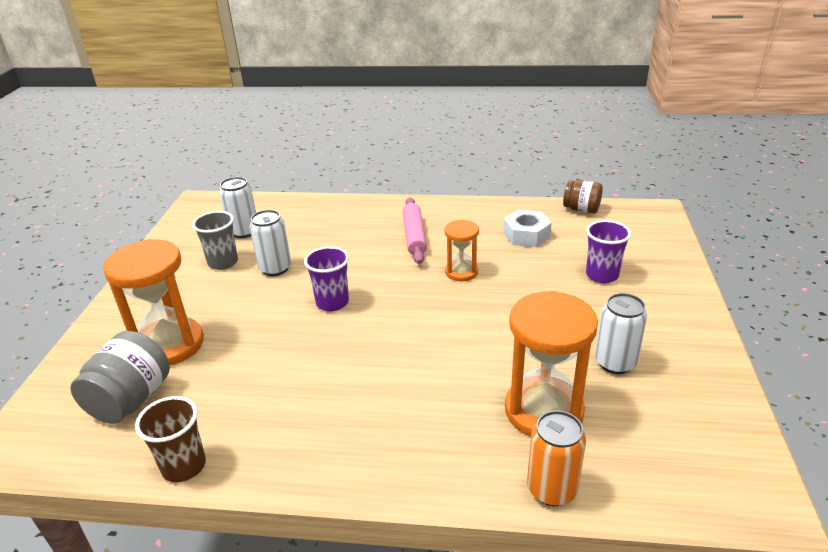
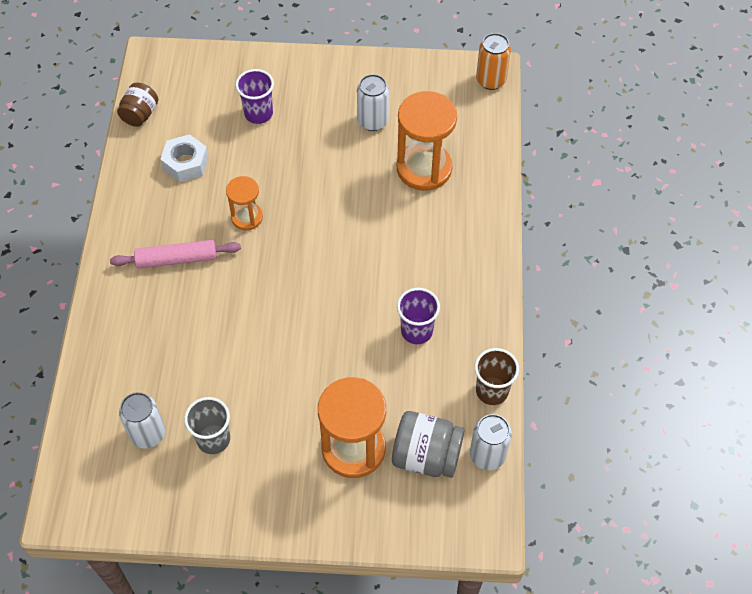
camera: 95 degrees left, 25 degrees up
(275, 268) = (229, 383): white can -> white can (487, 455)
(332, 302) = (291, 320): purple cup -> purple cup (416, 331)
(551, 489) = (491, 170): orange can -> orange can (490, 80)

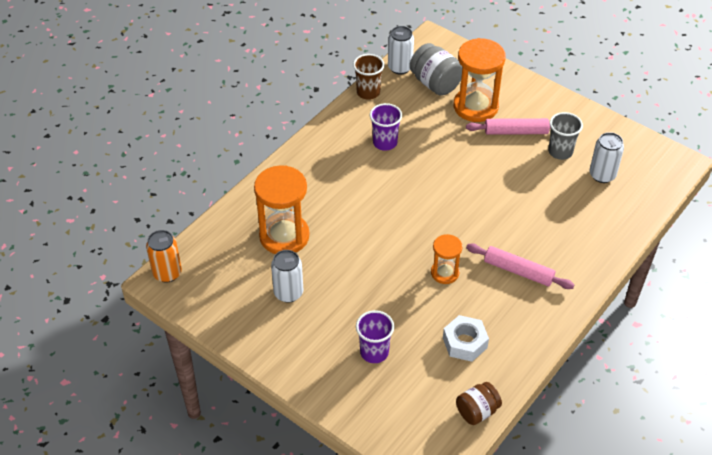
camera: 145 degrees left, 10 degrees down
(282, 438) = (516, 132): none -> pink rolling pin

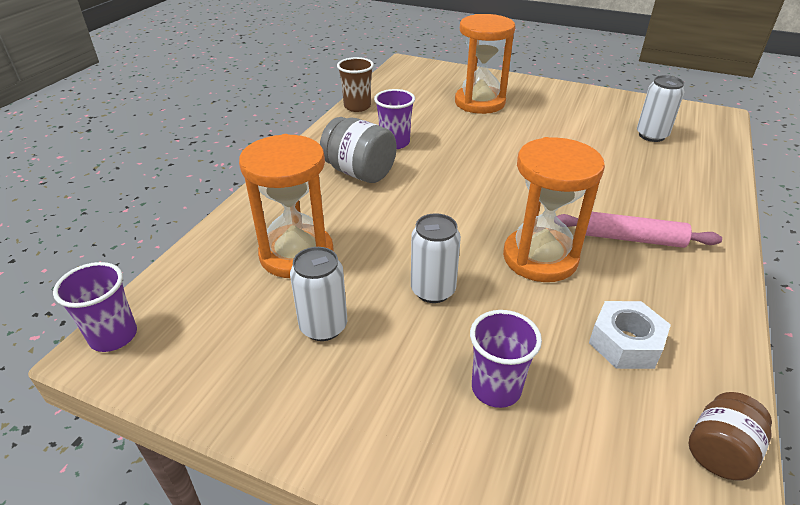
camera: 15 degrees left, 10 degrees down
(167, 273) = (114, 336): orange can -> purple cup
(400, 67) = (383, 85): white can -> white can (433, 290)
(435, 83) = (427, 92): grey jar -> grey jar (359, 172)
(445, 273) = (540, 258): orange hourglass -> orange hourglass, size x1.81
(516, 132) = (534, 115): pink rolling pin -> none
(560, 152) = (593, 124): grey cup -> none

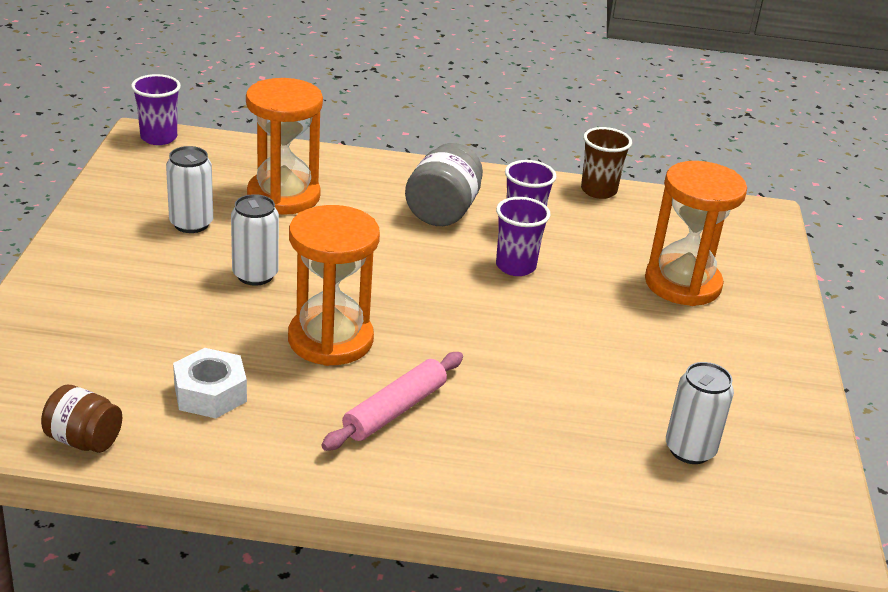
camera: 70 degrees right, 5 degrees down
(496, 388) = (137, 316): purple cup -> purple cup (515, 266)
(632, 239) = (394, 410): pink rolling pin -> pink rolling pin turned 45 degrees clockwise

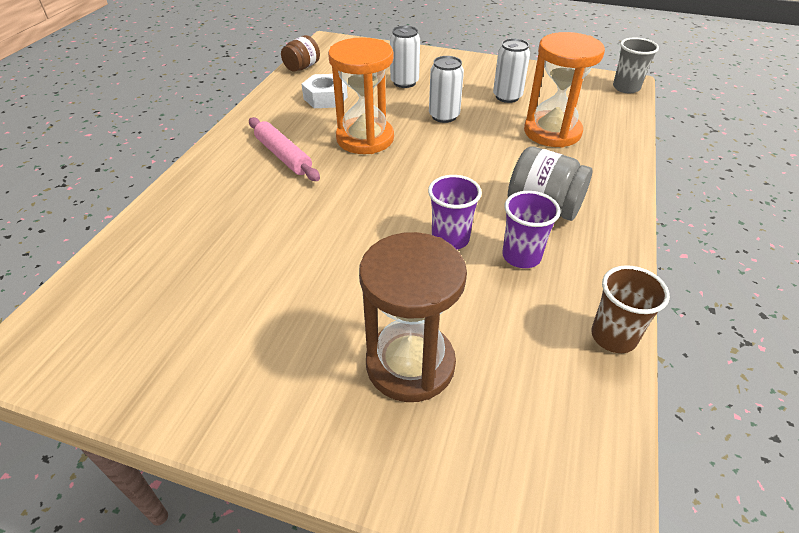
camera: 105 degrees right, 10 degrees up
(159, 138) = (626, 88): purple cup -> grey cup
(682, 284) = (410, 364): orange hourglass -> brown hourglass
(690, 450) = (167, 293): white can -> white can (404, 82)

